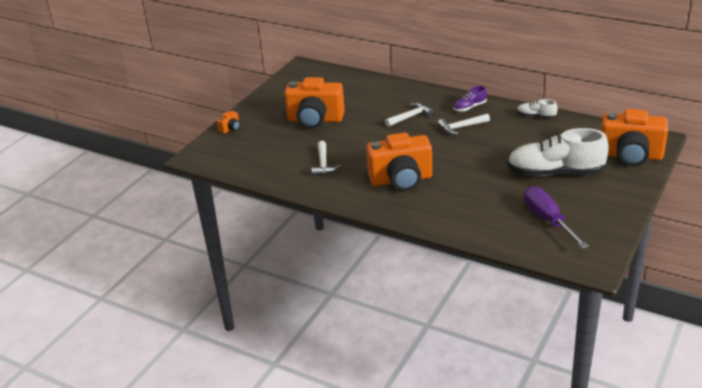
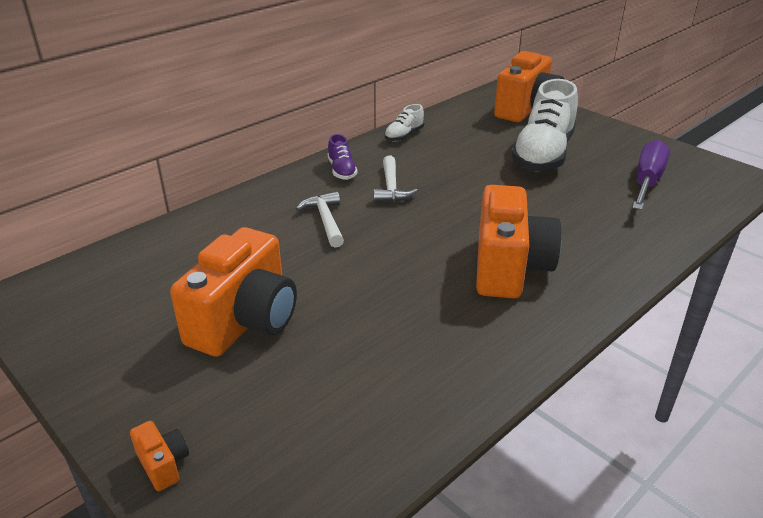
camera: 75 degrees left, 0 degrees up
(323, 164) = (415, 342): white hammer -> none
(548, 220) = (647, 182): purple screwdriver -> purple screwdriver turned 120 degrees clockwise

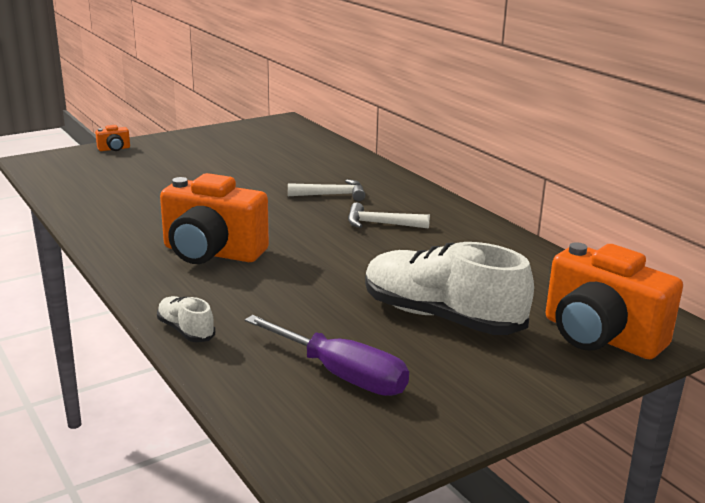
camera: 100 degrees right, 10 degrees down
(245, 321) = (215, 166): orange camera -> none
(342, 170) = (424, 207): purple shoe -> none
(404, 136) = (507, 243): white shoe -> white shoe (186, 330)

